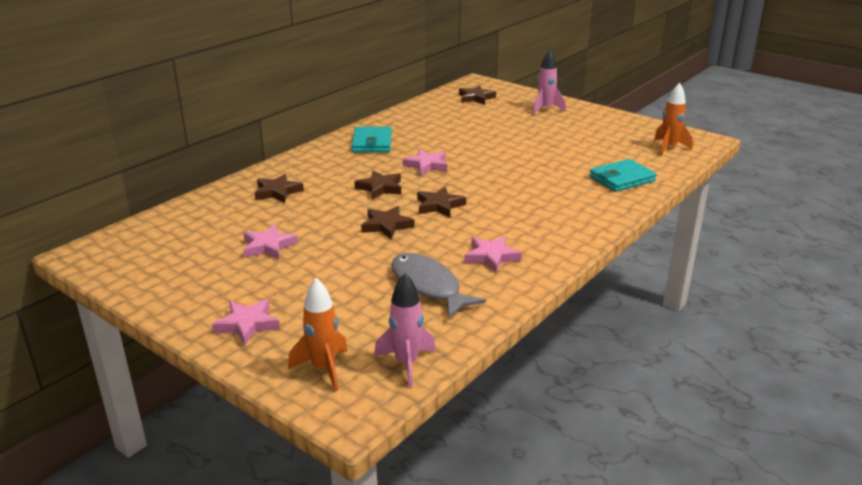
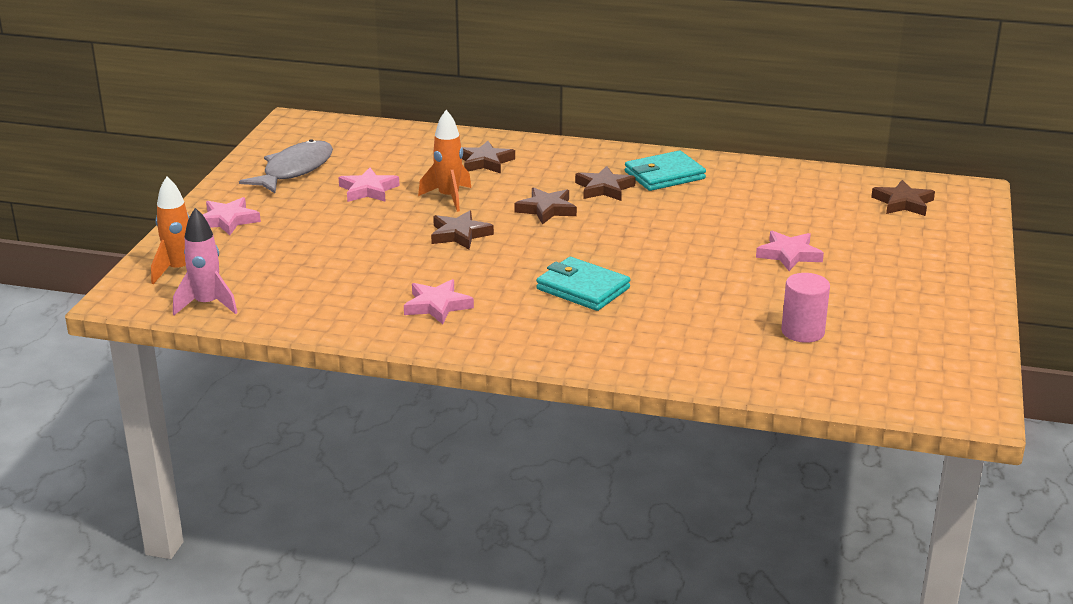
camera: 65 degrees right, 0 degrees up
(426, 165) = (635, 221): pink star -> pink star (789, 254)
(427, 286) = (348, 285): grey fish -> grey fish (294, 170)
(439, 205) = (534, 251): brown star -> brown star (604, 188)
(545, 109) = (927, 259): pink rocket -> none
(604, 156) = (802, 332): none -> pink cylinder
(621, 179) = (735, 355): turquoise wallet -> turquoise wallet (583, 288)
(669, 148) = (896, 379): orange rocket -> orange rocket (449, 198)

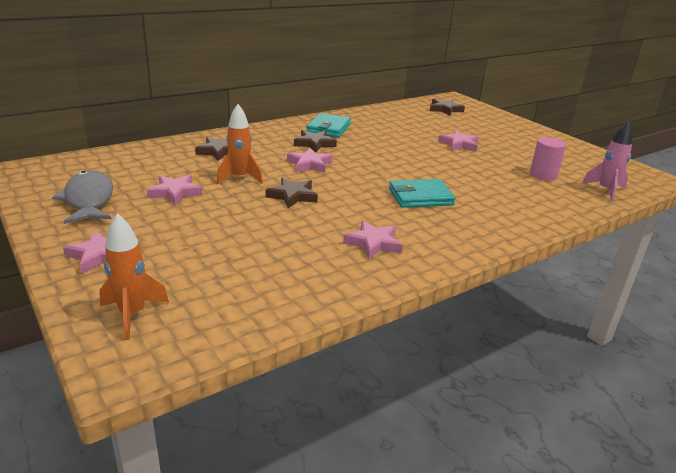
camera: 50 degrees left, 0 degrees up
(207, 305) = (216, 329): pink rocket -> pink rocket (605, 191)
(546, 209) = (309, 164): brown star -> pink star

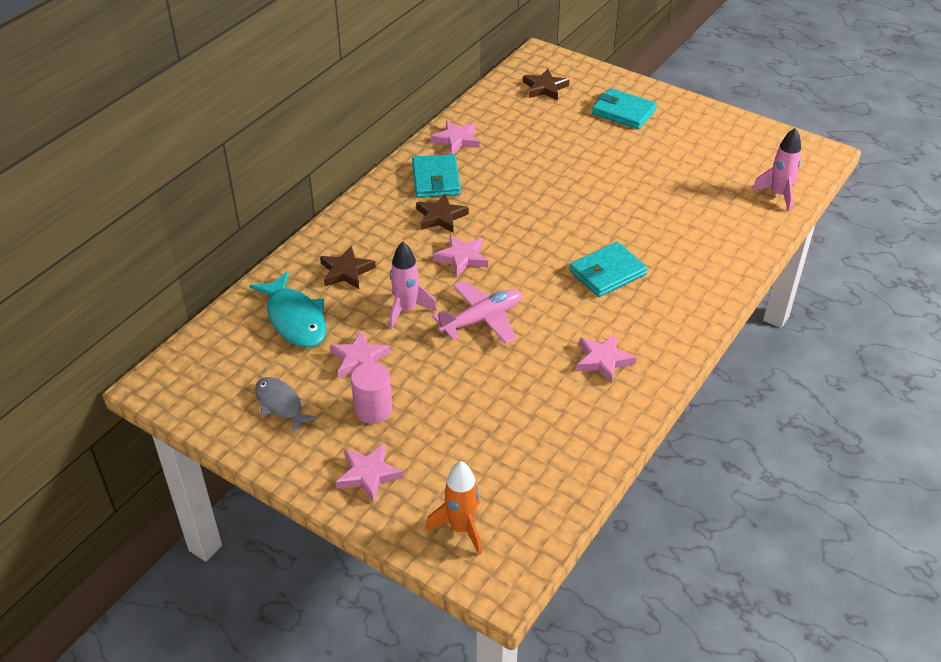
camera: 20 degrees left, 15 degrees up
(89, 199) = (281, 404): grey fish -> grey fish, size x0.65
(156, 163) = (295, 319): none -> turquoise fish
(240, 178) = (406, 310): orange rocket -> pink rocket
(292, 196) = (482, 319): brown star -> pink plane
(459, 144) = (598, 160): pink star -> pink star (456, 140)
(497, 129) = (623, 112): none -> turquoise wallet
(543, 175) = (709, 188): pink cylinder -> pink cylinder (373, 409)

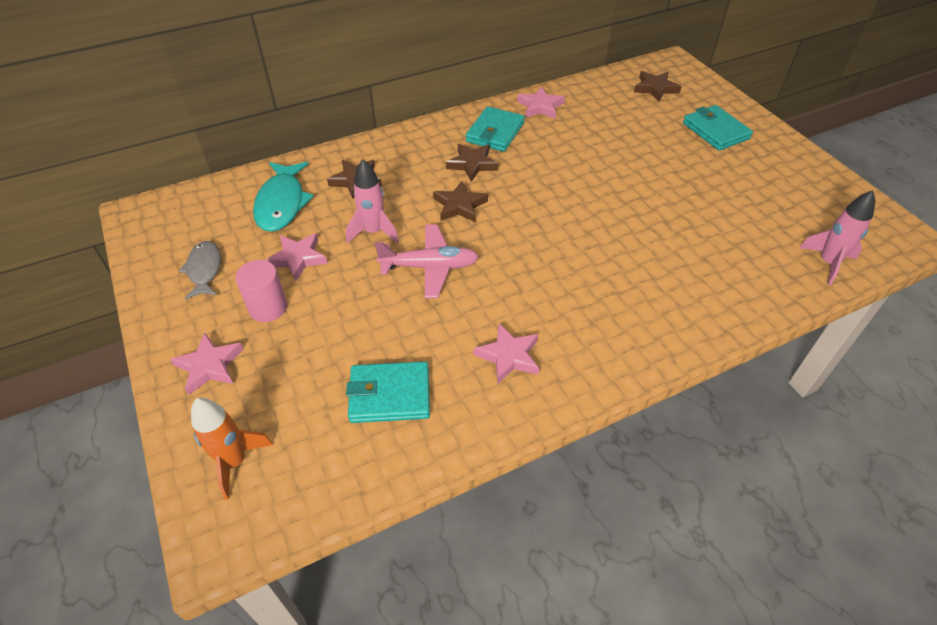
camera: 30 degrees right, 5 degrees up
(462, 258) = (459, 206): pink star -> brown star
(607, 273) = (582, 271): turquoise wallet -> turquoise wallet (390, 395)

